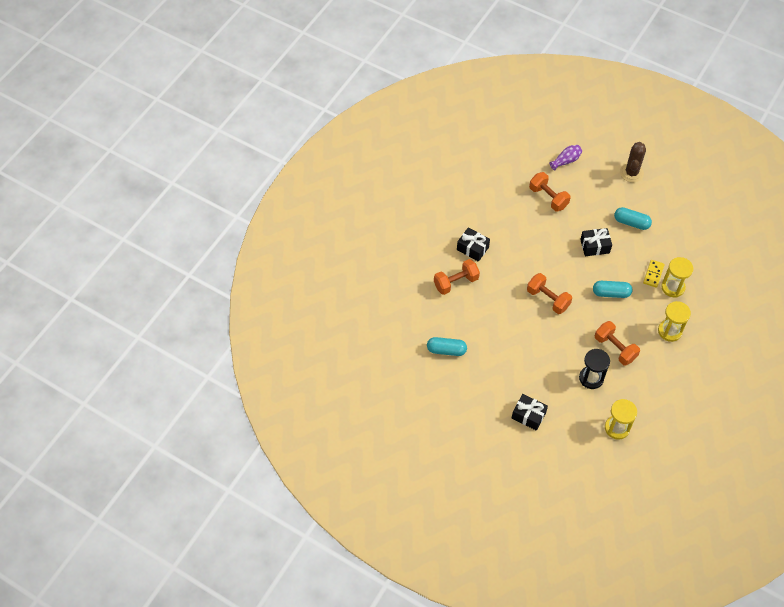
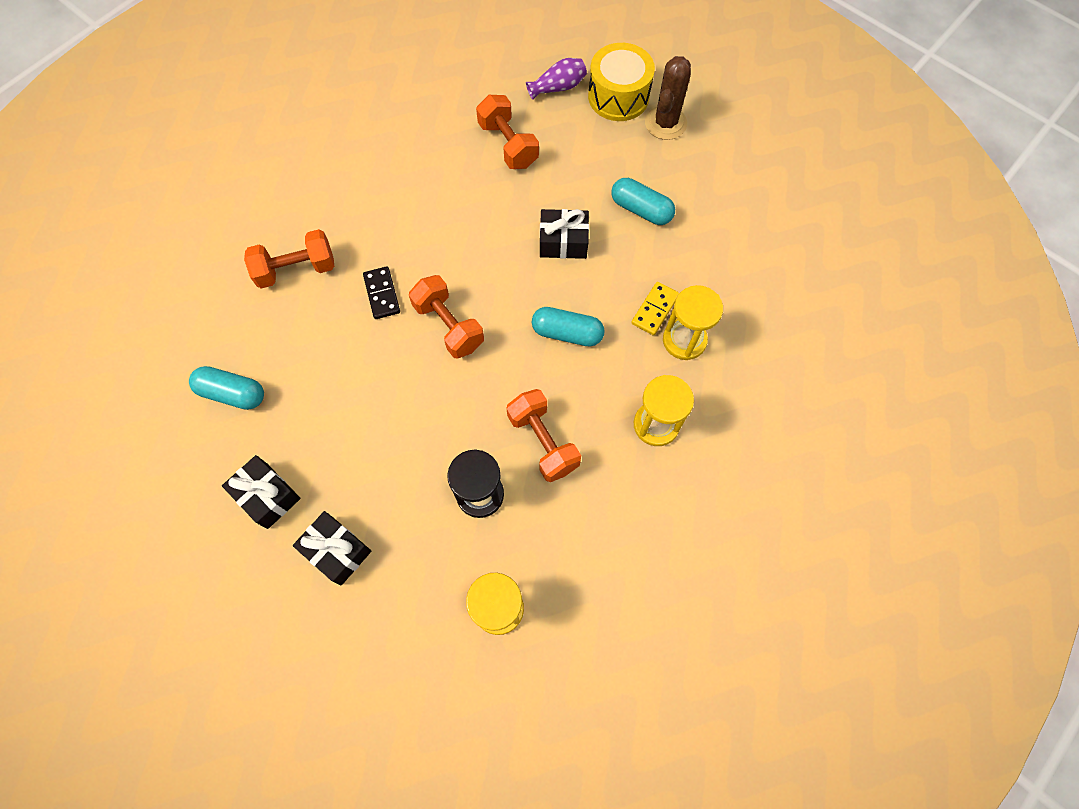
camera: 10 degrees right, 10 degrees up
(472, 248) = (347, 213): black gift -> black gift (267, 496)
(507, 288) = (382, 294): none -> black domino
(601, 161) = (618, 96): none -> yellow drum

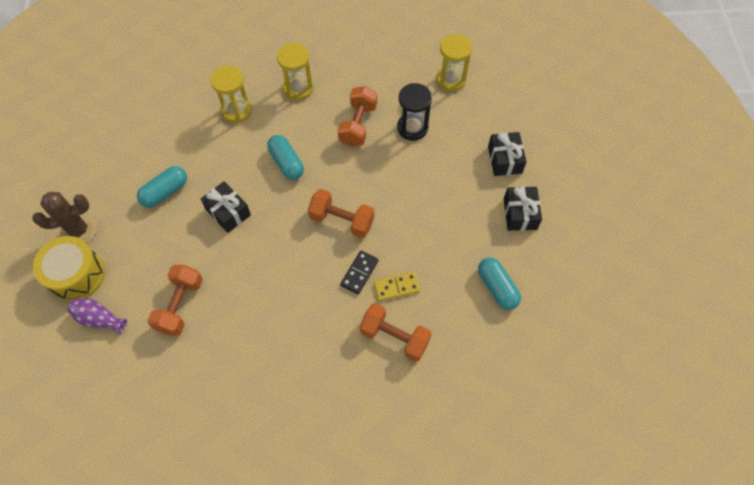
camera: 135 degrees left, 5 degrees down
(449, 326) = (342, 220): orange dumbbell -> orange dumbbell turned 75 degrees counterclockwise
(641, 209) = (165, 192): turquoise capsule -> turquoise capsule turned 60 degrees clockwise
(654, 309) = (230, 136): yellow domino -> yellow domino (396, 287)

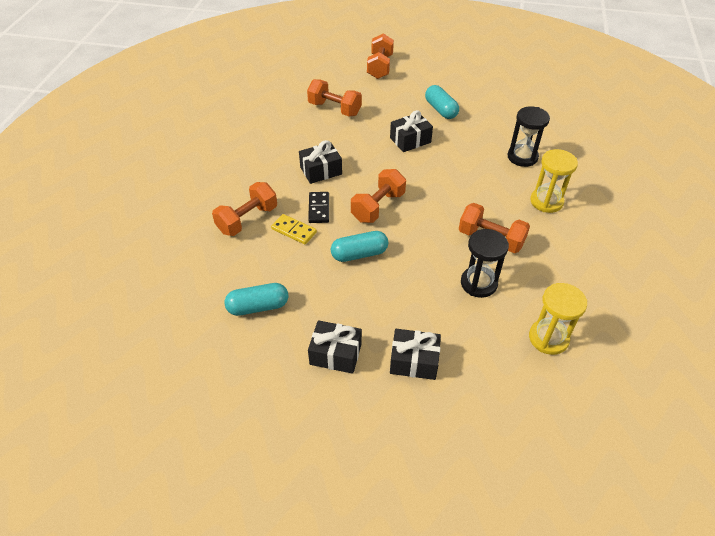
camera: 105 degrees right, 15 degrees down
(77, 275) = (380, 67): yellow drum -> orange dumbbell
(79, 230) = (417, 69): brown cactus -> none
(99, 319) = (341, 74): purple vase -> none
(236, 110) = (522, 157): yellow hourglass -> black hourglass
(286, 163) = (453, 181): turquoise capsule -> turquoise capsule (359, 254)
(300, 288) = (321, 171): none -> black gift
(359, 273) = (319, 209): black domino -> black domino turned 45 degrees clockwise
(396, 287) = (294, 231): yellow domino -> yellow domino turned 60 degrees counterclockwise

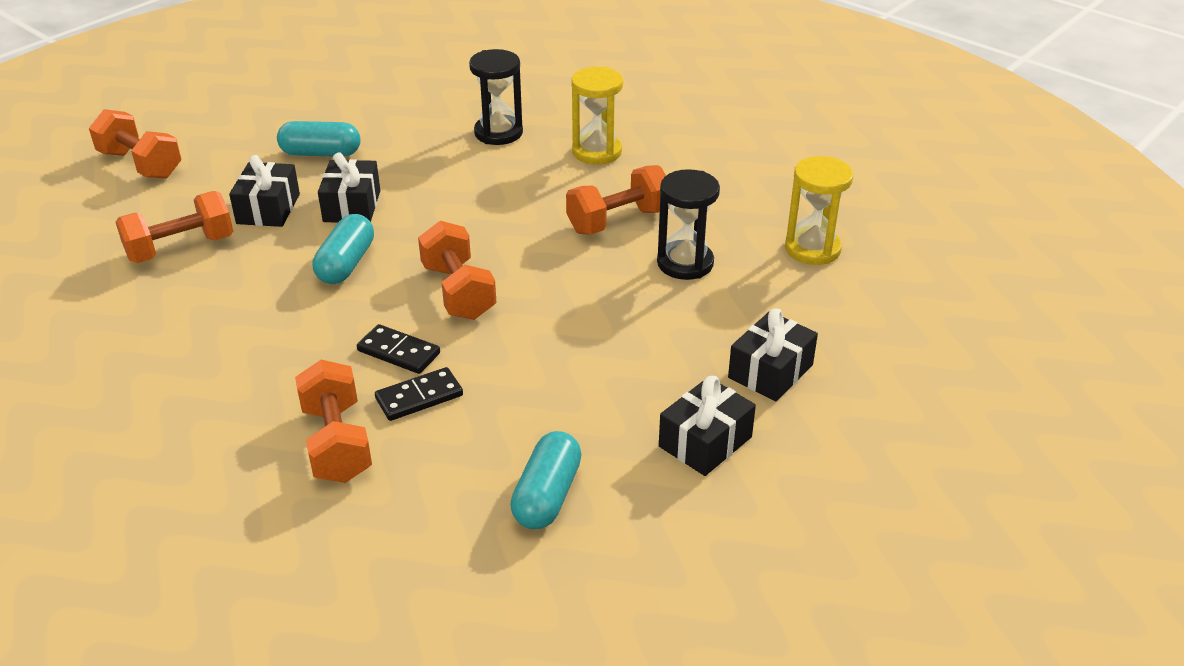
camera: 60 degrees left, 10 degrees down
(294, 231) = (419, 397): yellow domino -> black domino
(321, 171) = (313, 318): black gift -> black gift (268, 209)
(359, 254) = (536, 346): turquoise capsule -> turquoise capsule (346, 264)

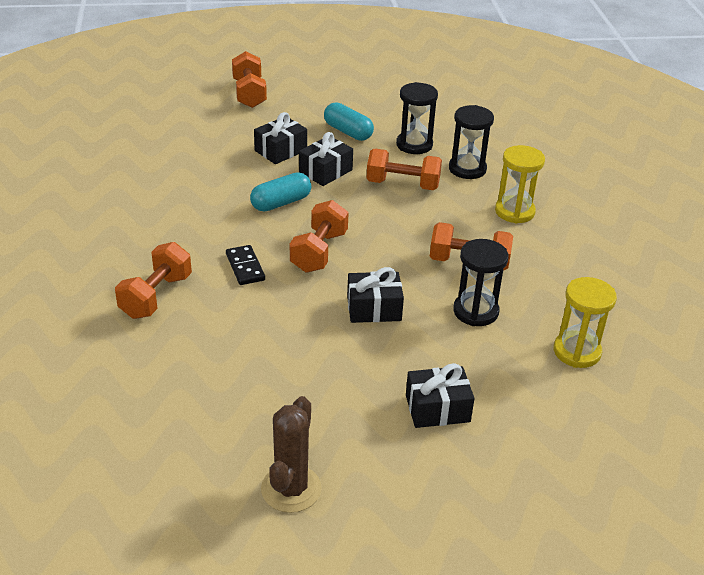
camera: 40 degrees right, 0 degrees up
(181, 248) = (212, 150): orange dumbbell -> orange dumbbell (403, 185)
(412, 134) = (414, 145): none -> black hourglass
(419, 397) = (224, 298): black domino -> none
(547, 495) = (218, 392): turquoise capsule -> none
(705, 442) = (340, 422): black gift -> black gift (374, 308)
(747, 536) = (291, 489): none -> brown cactus

